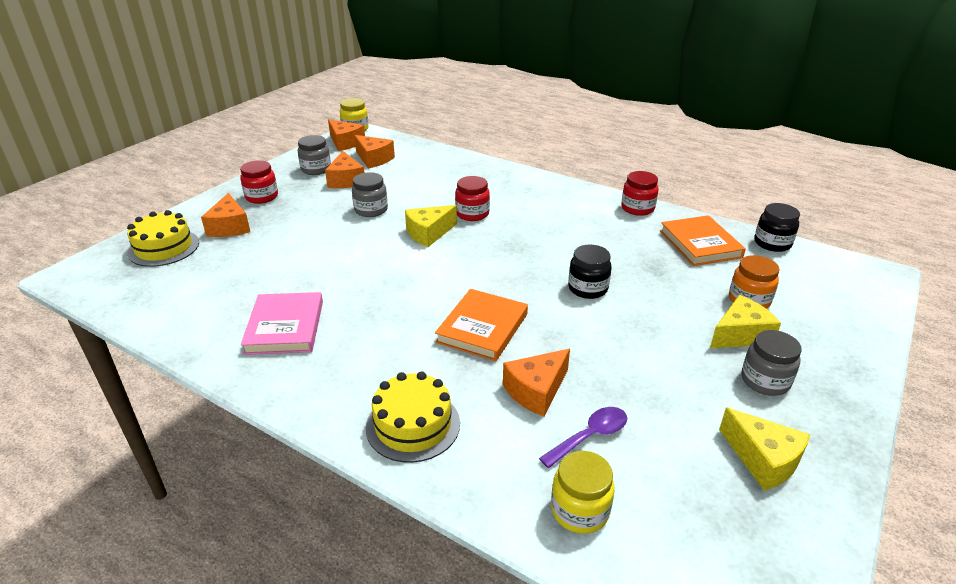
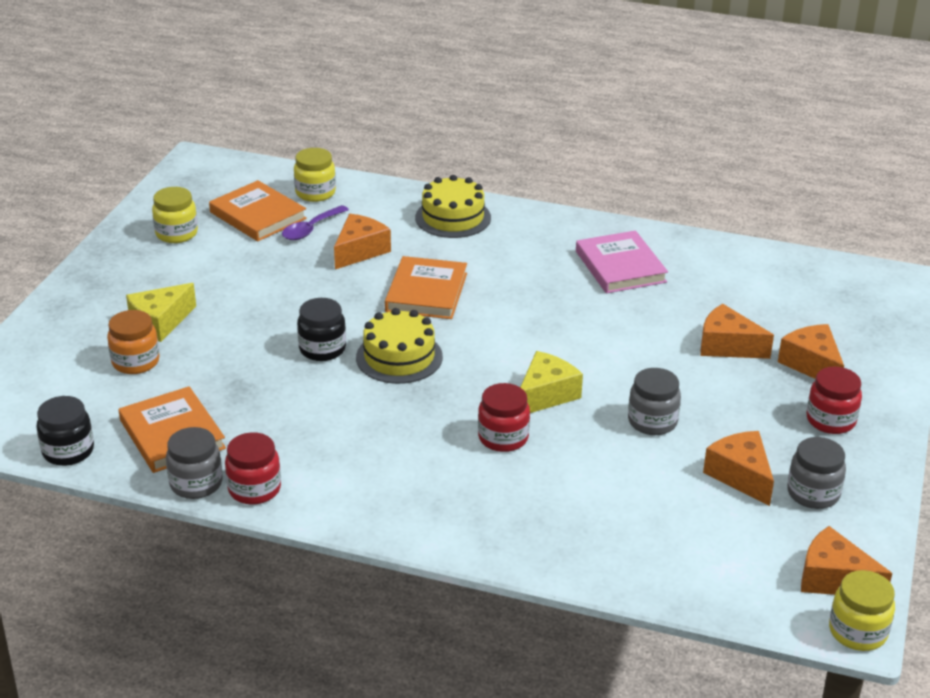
camera: 165 degrees right, 0 degrees up
(164, 248) = (851, 325): yellow cake -> yellow cake (399, 357)
(374, 159) = (740, 538): orange cheese -> orange cheese (727, 346)
(660, 475) = (258, 215): none -> orange book
(763, 459) = (176, 233): yellow cheese -> yellow jar
(765, 381) = (152, 285): grey jar -> grey jar (196, 484)

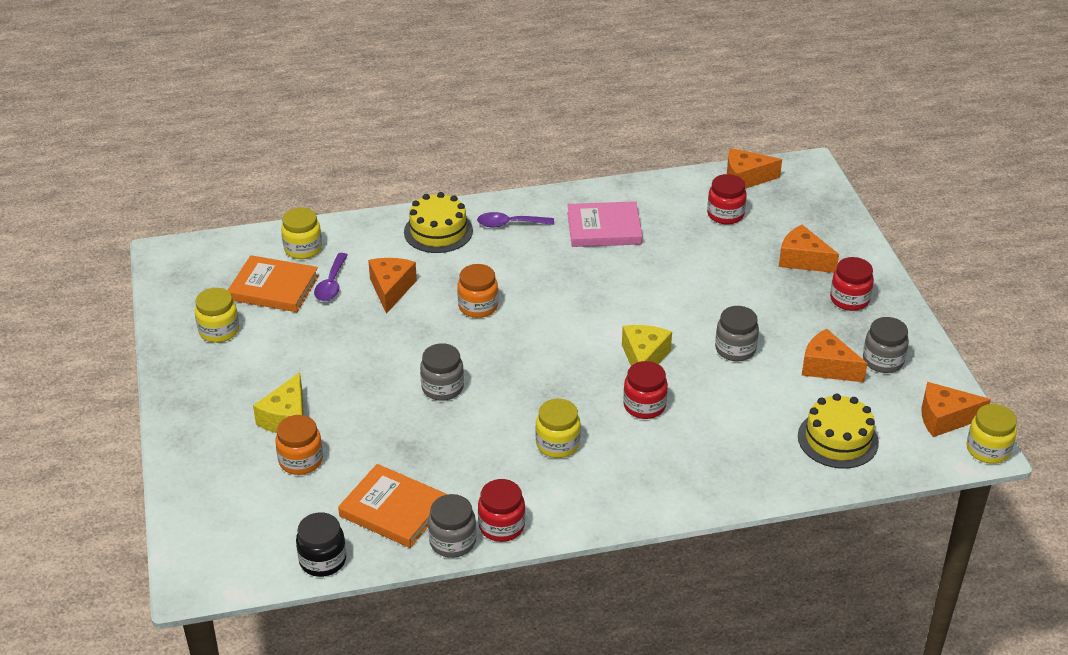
camera: 30 degrees left, 5 degrees up
(322, 349) = (442, 388): black jar -> grey jar
(381, 439) = (557, 444): none -> yellow jar
(399, 357) = (508, 371): yellow cake -> yellow cake (837, 439)
(426, 292) = (478, 306): orange book -> orange jar
(528, 233) = (509, 224): none -> purple spoon
(620, 267) = (604, 228): pink book -> pink book turned 45 degrees counterclockwise
(727, 346) = (735, 267): orange cheese -> orange cheese (745, 178)
(764, 295) = (725, 215): none -> red jar

